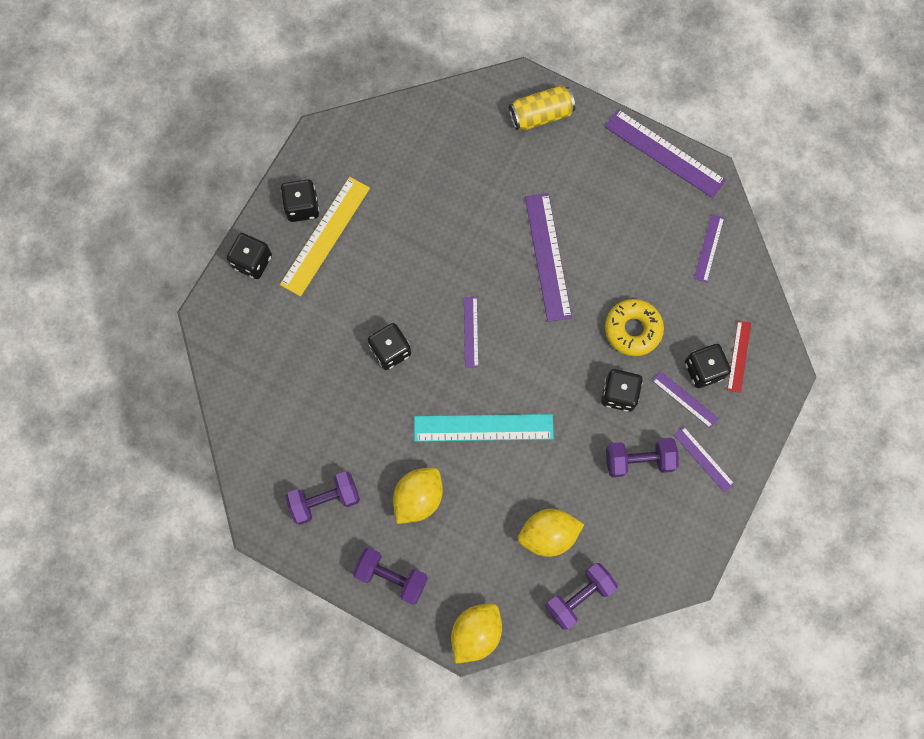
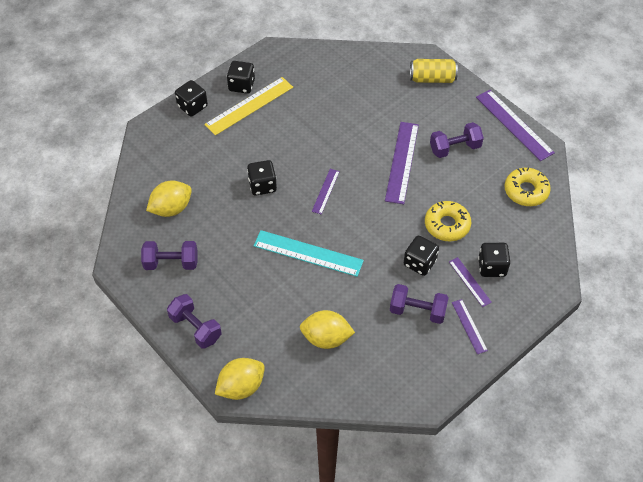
camera: 20 degrees right, 20 degrees down
(418, 498) = (239, 283): yellow lemon -> yellow lemon (171, 209)
(579, 596) = (332, 389): purple dumbbell -> purple dumbbell (455, 148)
(709, 248) = (526, 191): purple ruler -> yellow donut
(738, 356) = (523, 266): red ruler -> none

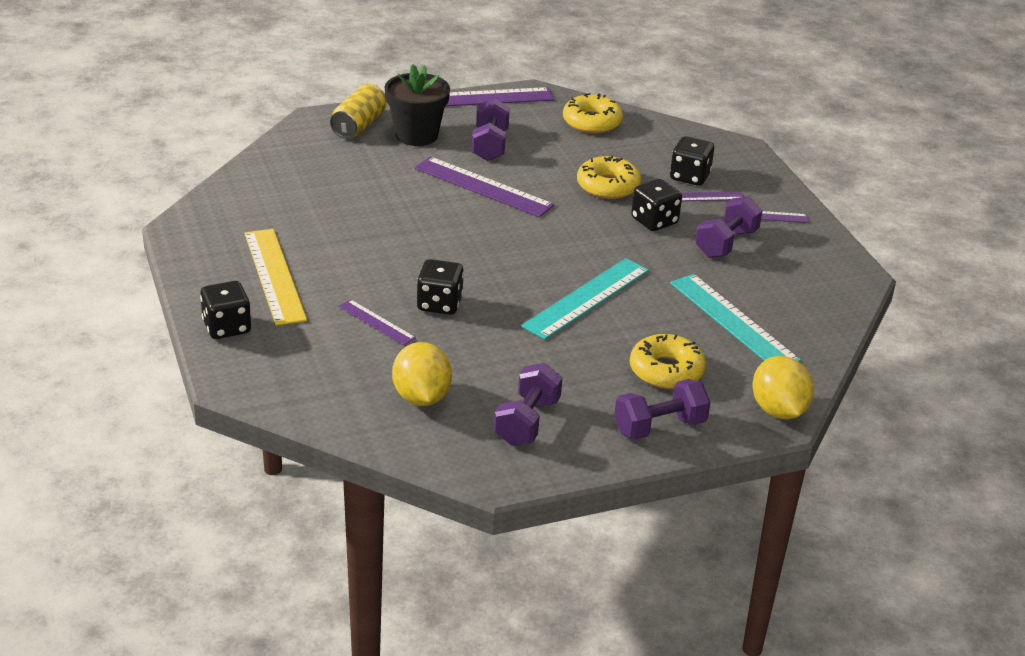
camera: 70 degrees left, 20 degrees down
(241, 85) = (226, 272): black dice -> none
(253, 316) = (666, 371): none -> yellow donut
(325, 191) = (489, 256): purple ruler -> purple ruler (376, 322)
(326, 338) = (733, 321): yellow lemon -> turquoise ruler
(441, 109) = (416, 135): none -> black flower pot

